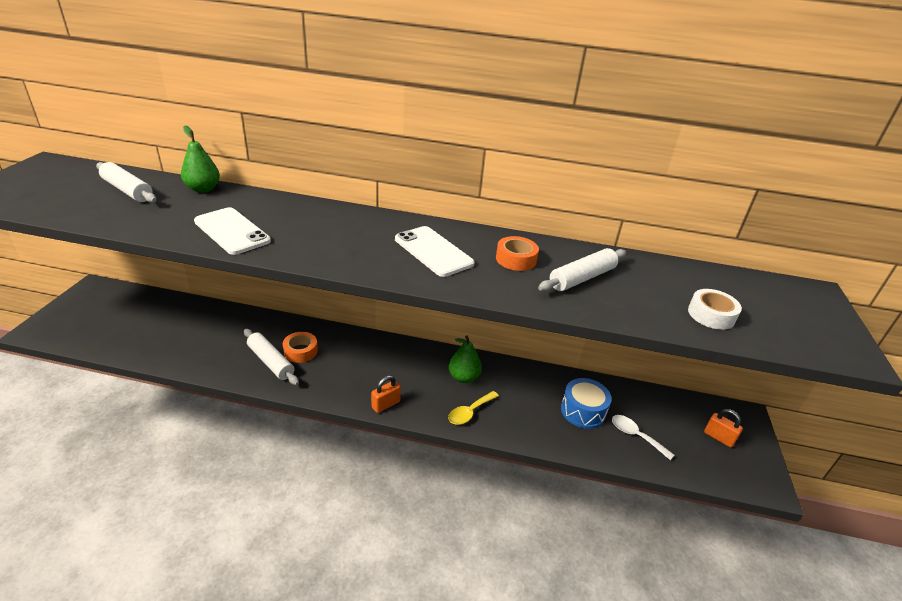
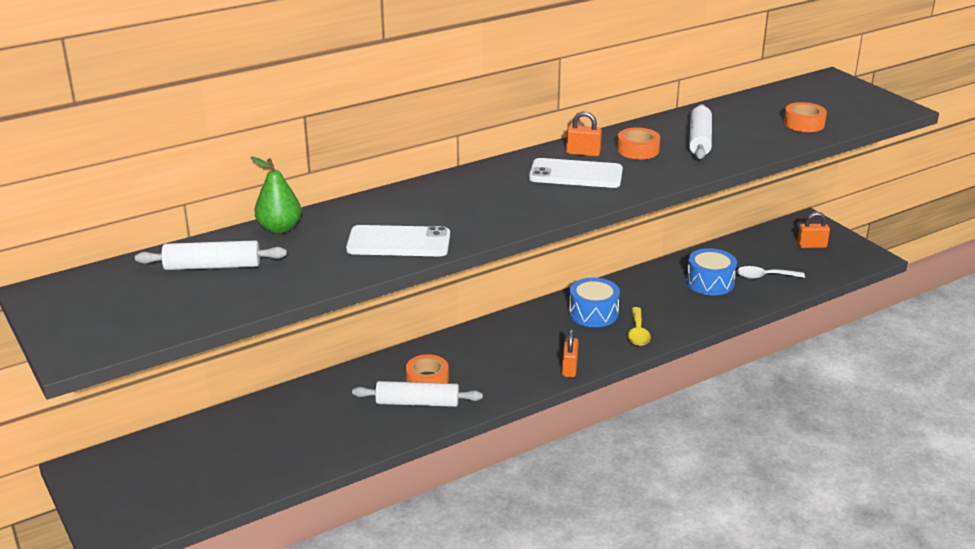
camera: 40 degrees left, 5 degrees down
(463, 377) = (593, 313): green pear -> blue drum
(471, 240) = (583, 153): none -> orange padlock
(711, 315) = (804, 123): white tape -> orange tape

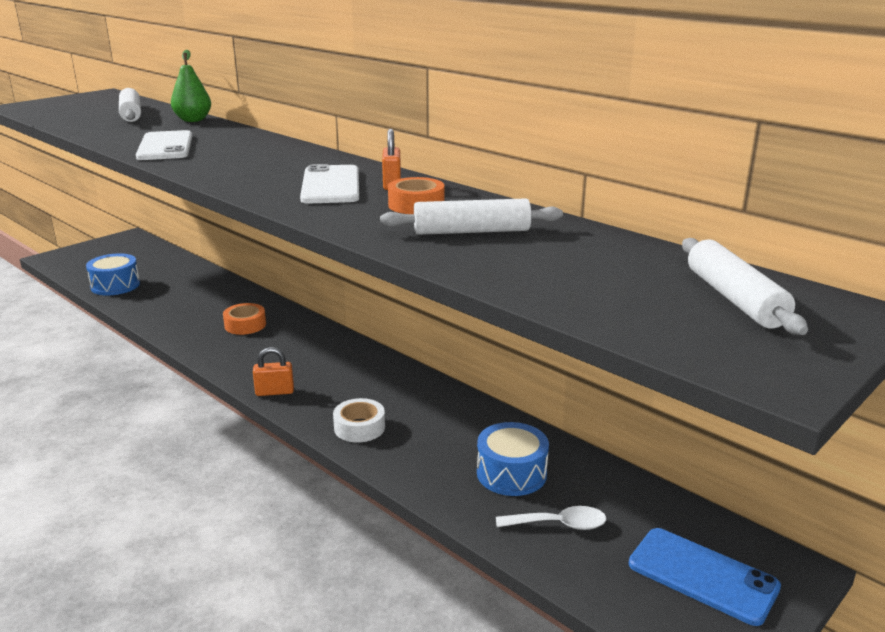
camera: 75 degrees right, 5 degrees down
(417, 403) = (207, 326): white rolling pin -> white rolling pin (734, 299)
(593, 313) = (393, 394): blue drum -> blue drum (115, 285)
(638, 333) = (359, 427): yellow spoon -> white tape
(764, 276) = (559, 524): white spoon -> white spoon turned 105 degrees clockwise
(804, 123) = (598, 292): orange tape -> none
(811, 245) = (702, 575): orange padlock -> blue phone

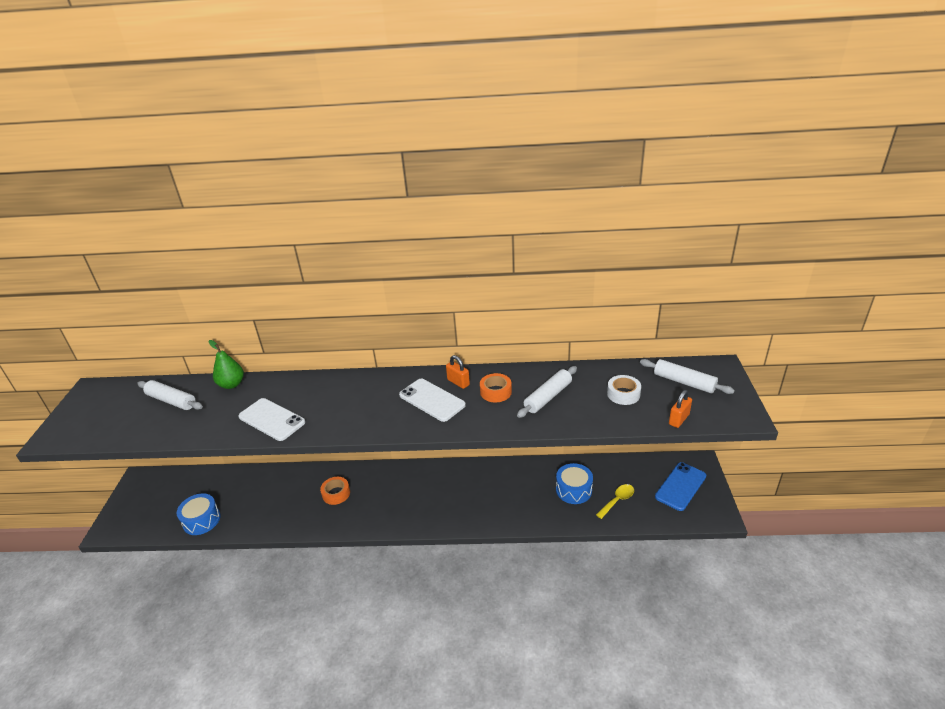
camera: 40 degrees left, 10 degrees up
(274, 392) = (418, 522): orange padlock -> orange padlock (678, 419)
(359, 427) = (486, 512): white tape -> white tape (623, 394)
(559, 524) = (617, 500): white spoon -> yellow spoon
(702, 575) = (680, 486): blue phone -> blue phone turned 45 degrees counterclockwise

